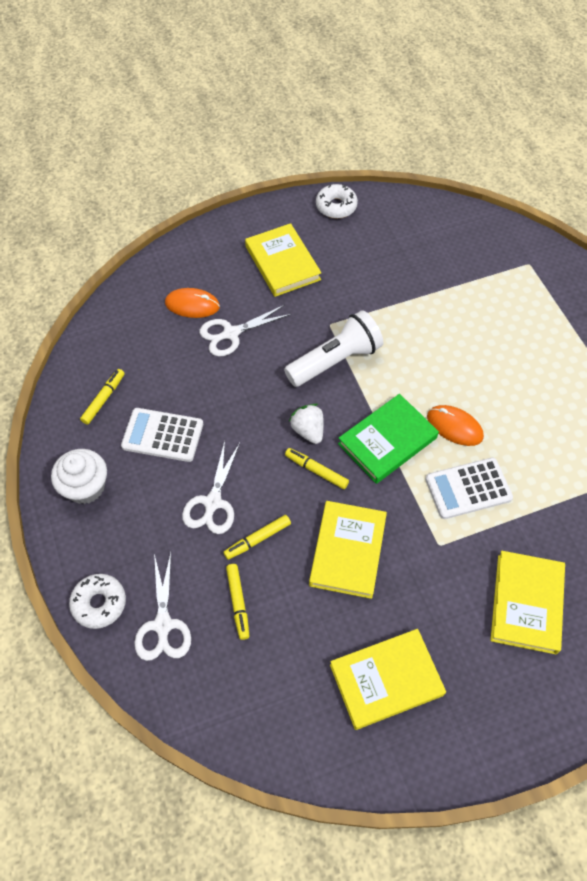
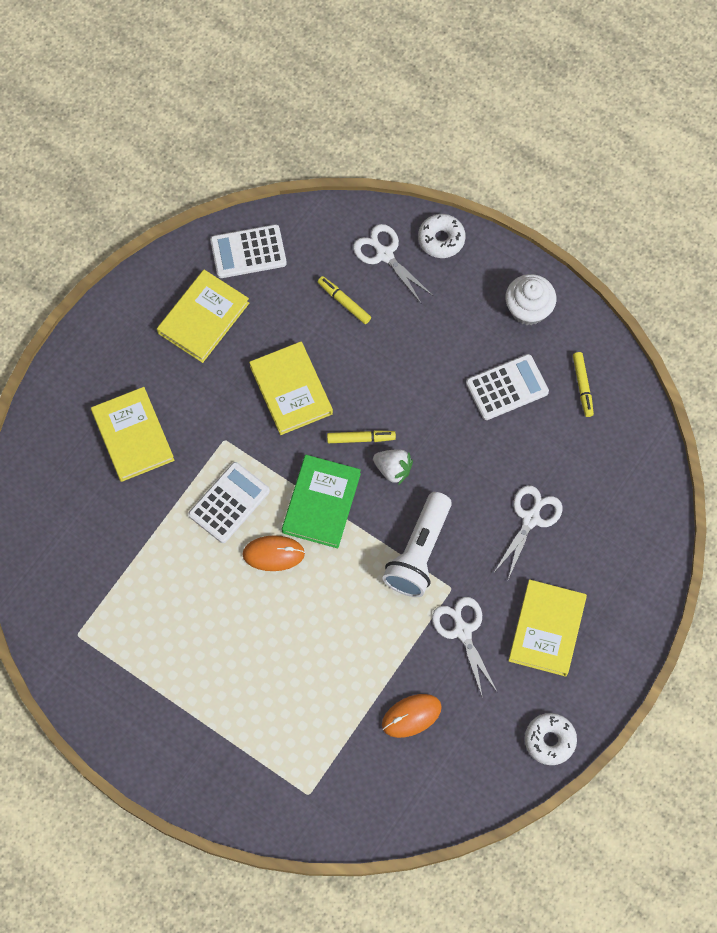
camera: 145 degrees right, 10 degrees up
(192, 305) = (590, 525): orange mouse -> orange mouse (411, 716)
(213, 502) = (421, 360): white scissors -> white scissors (462, 631)
(258, 539) = (365, 355): yellow marker -> none
(282, 263) = (547, 629): yellow book -> yellow book turned 75 degrees clockwise
(293, 724) = (248, 252): none -> white calculator

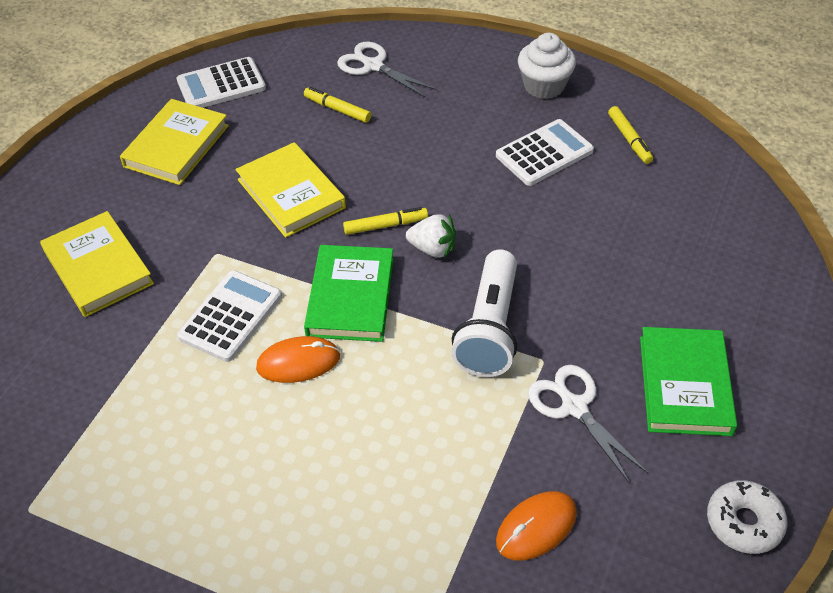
camera: 10 degrees left, 20 degrees down
(441, 239) = (431, 46): white donut -> none
(531, 519) = (618, 270): white scissors -> none
(547, 629) = (685, 385): yellow book -> green book

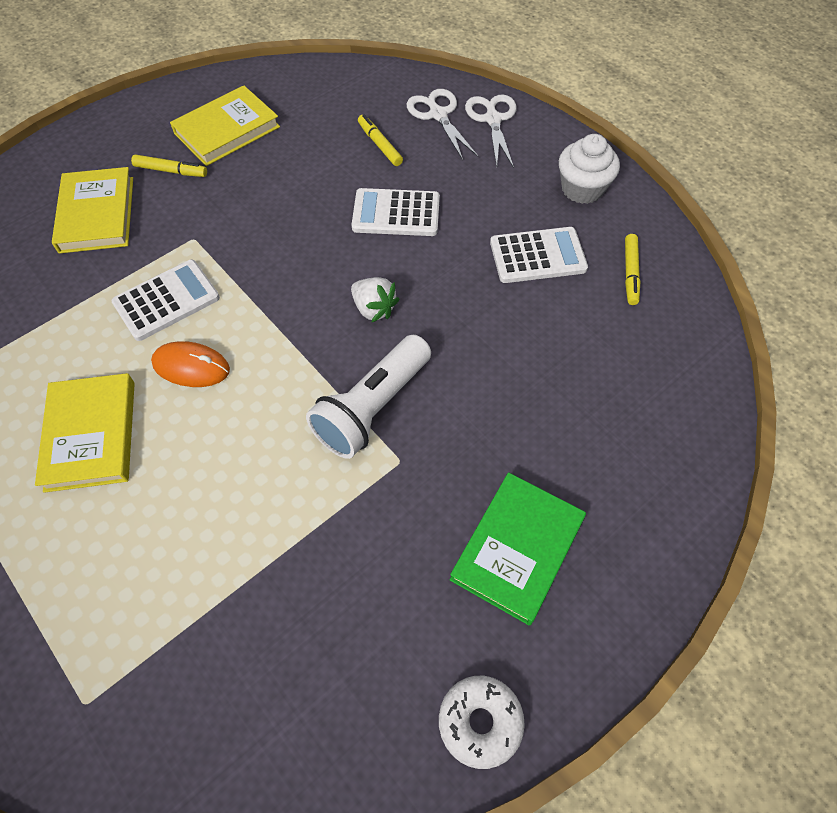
camera: 25 degrees right, 10 degrees up
(221, 85) = (299, 88): white calculator -> white calculator (396, 213)
(291, 193) = (289, 208): yellow book -> yellow book (91, 435)
(350, 297) = (273, 325): green book -> none
(385, 225) = (347, 270): yellow marker -> yellow marker (171, 171)
(536, 527) = (283, 623): orange mouse -> none
(574, 407) = (397, 521): white scissors -> white scissors (493, 119)

